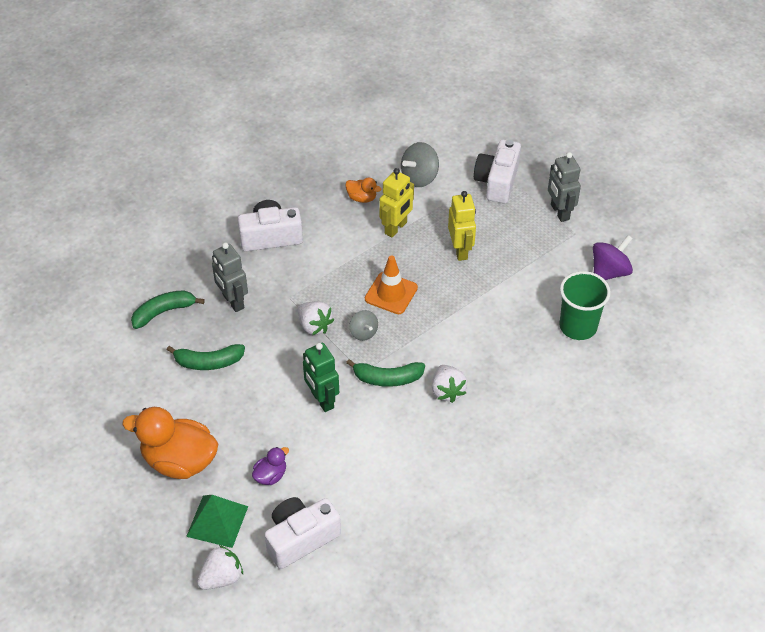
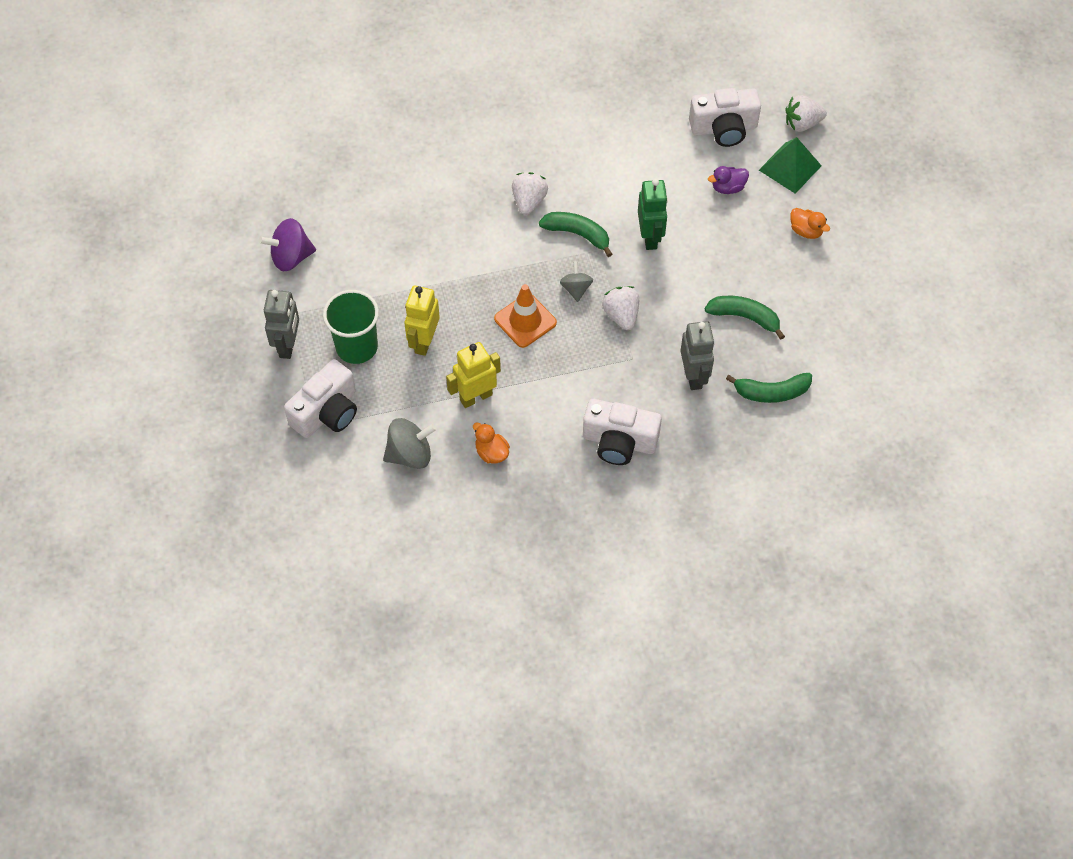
camera: 155 degrees left, 10 degrees up
(179, 461) = (806, 231): orange duck -> orange duck, size x0.47
(578, 326) = (365, 214): green cup -> green cup (357, 347)

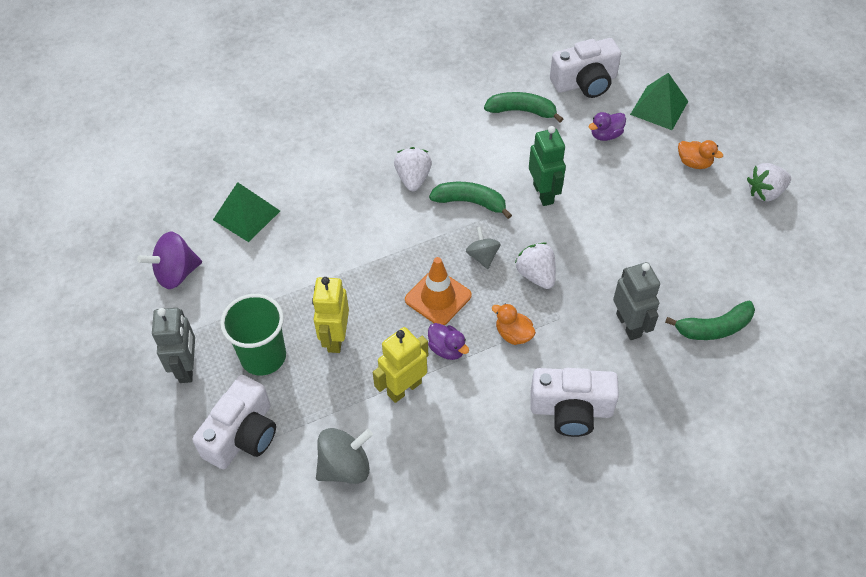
camera: 10 degrees left, 5 degrees down
(364, 211) = (246, 215): none -> green pyramid
(491, 452) = (435, 448): orange duck -> orange duck (513, 334)
(522, 369) = (447, 349): none -> purple duck
(744, 317) = (661, 256): green banana -> green banana (522, 111)
(802, 123) = (657, 67): white strawberry -> white strawberry (765, 192)

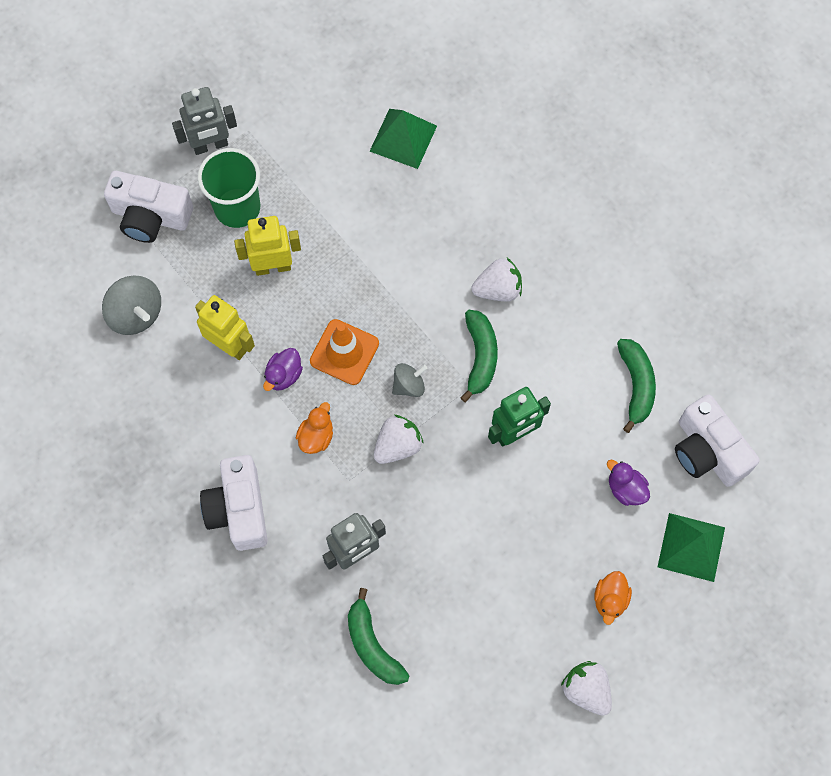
camera: 75 degrees right, 15 degrees up
(176, 273) = (314, 98): purple spinning top -> none

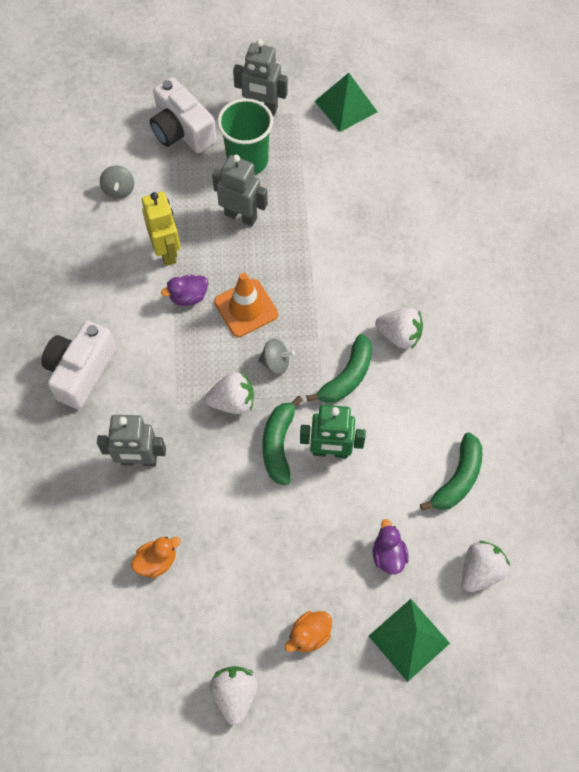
camera: 35 degrees right, 5 degrees down
(136, 314) = (119, 190): grey spinning top -> grey spinning top, size x0.63
(273, 267) = (241, 216): yellow robot -> grey robot
(316, 436) = (177, 355): orange duck -> orange duck (157, 561)
(372, 645) = (97, 538): green banana -> green banana (278, 444)
(403, 138) = (408, 183): green pyramid -> green pyramid (346, 106)
(707, 451) = (480, 570): white camera -> white strawberry

